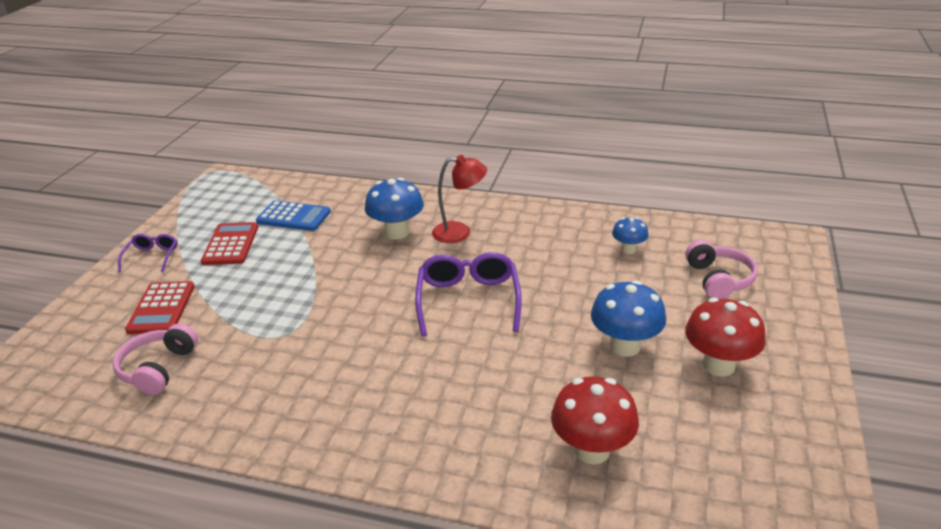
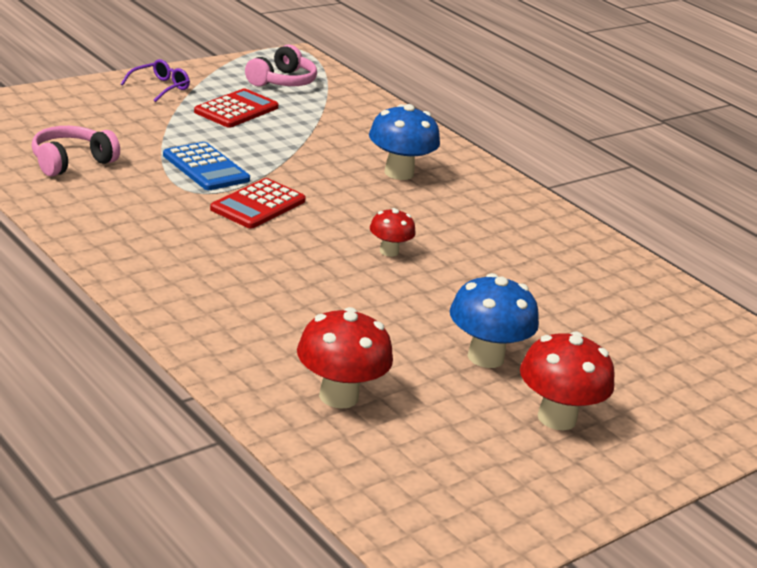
camera: 30 degrees right, 5 degrees down
(161, 308) = (122, 125): red calculator -> red calculator (258, 205)
(293, 217) = (320, 116): blue calculator -> blue calculator (205, 168)
(460, 232) = (461, 202): red lamp -> none
(468, 300) = (389, 251): purple glasses -> red mushroom
(628, 249) = (616, 299): blue mushroom -> none
(719, 279) = (675, 369): pink headphones -> pink headphones (282, 81)

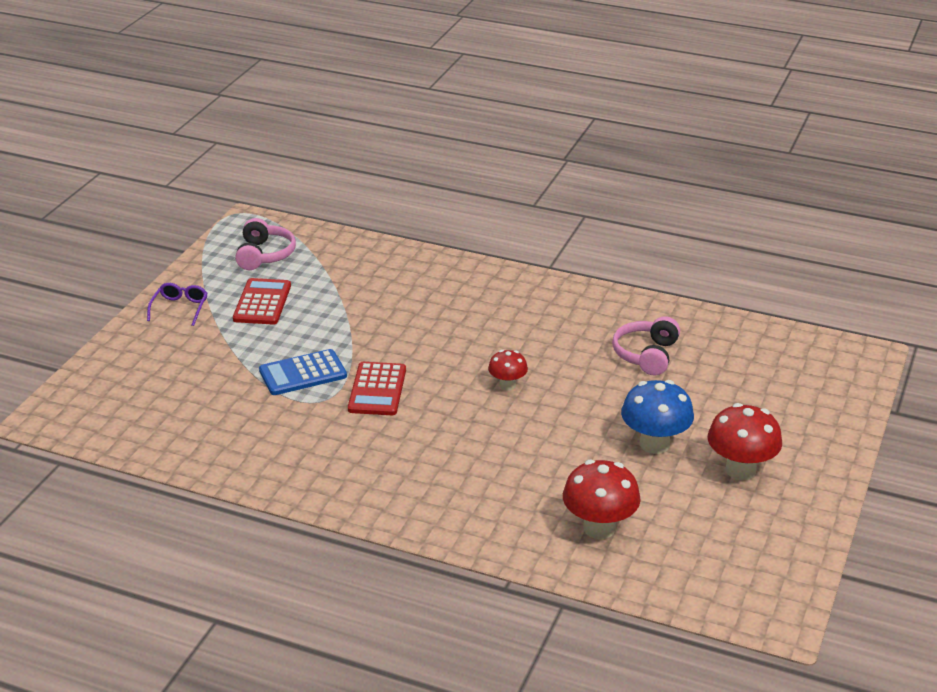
camera: 25 degrees left, 5 degrees up
(71, 162) = (199, 420): pink headphones -> pink headphones (646, 355)
(205, 168) = (303, 373): blue calculator -> blue calculator turned 135 degrees clockwise
(399, 173) = (441, 306): blue mushroom -> none

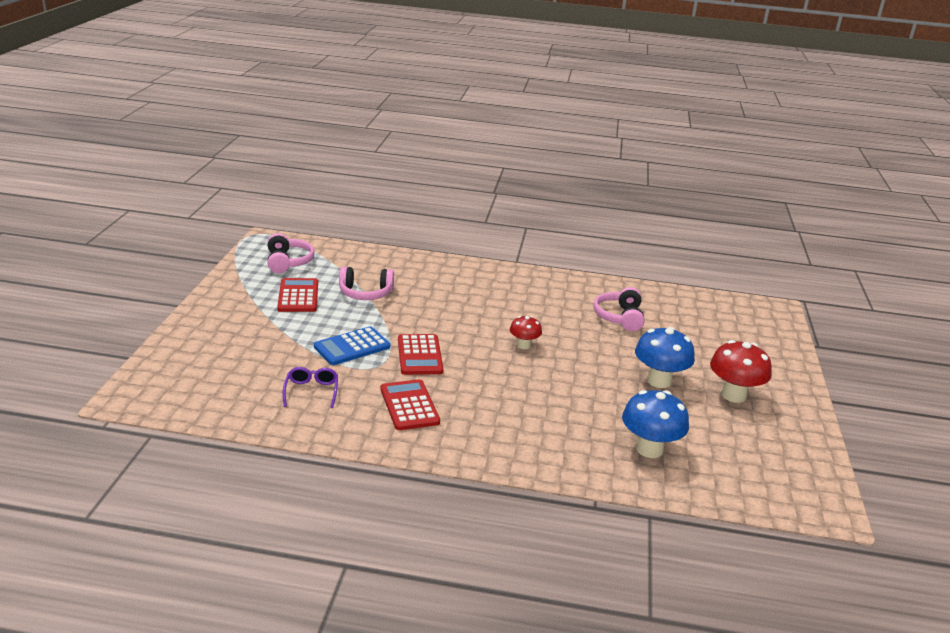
camera: 15 degrees left, 5 degrees down
(180, 308) = (228, 303): purple glasses -> purple glasses (311, 391)
(342, 303) = (365, 293): none -> pink headphones
(342, 451) = (409, 405): none -> red calculator
(599, 528) = (649, 449): red mushroom -> blue mushroom

